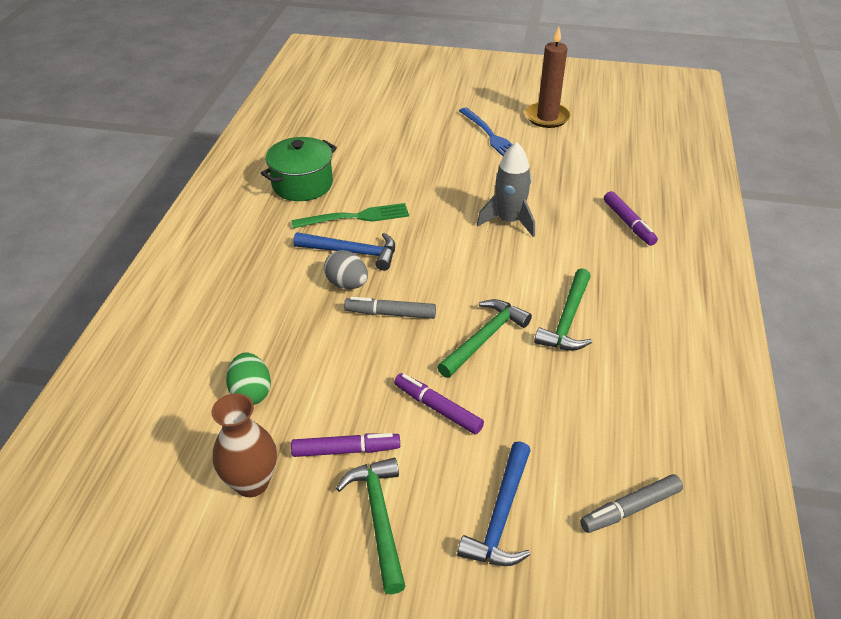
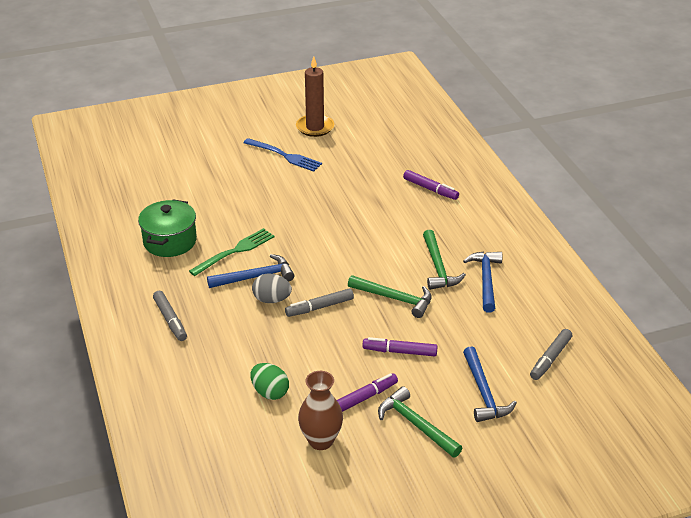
camera: 30 degrees left, 5 degrees down
(228, 266) = (170, 320): none -> grey marker
(484, 338) = (395, 299): green hammer -> green hammer turned 105 degrees clockwise
(508, 221) = (348, 215): grey rocket -> none
(617, 360) = (486, 280): none -> blue hammer

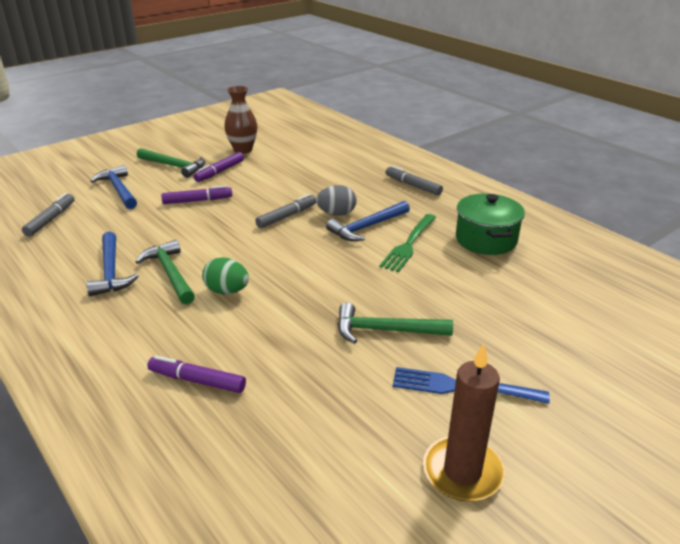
camera: 160 degrees right, 5 degrees down
(270, 392) = (295, 163): green egg -> green egg (227, 291)
(395, 299) = (213, 236): green hammer -> green hammer (385, 330)

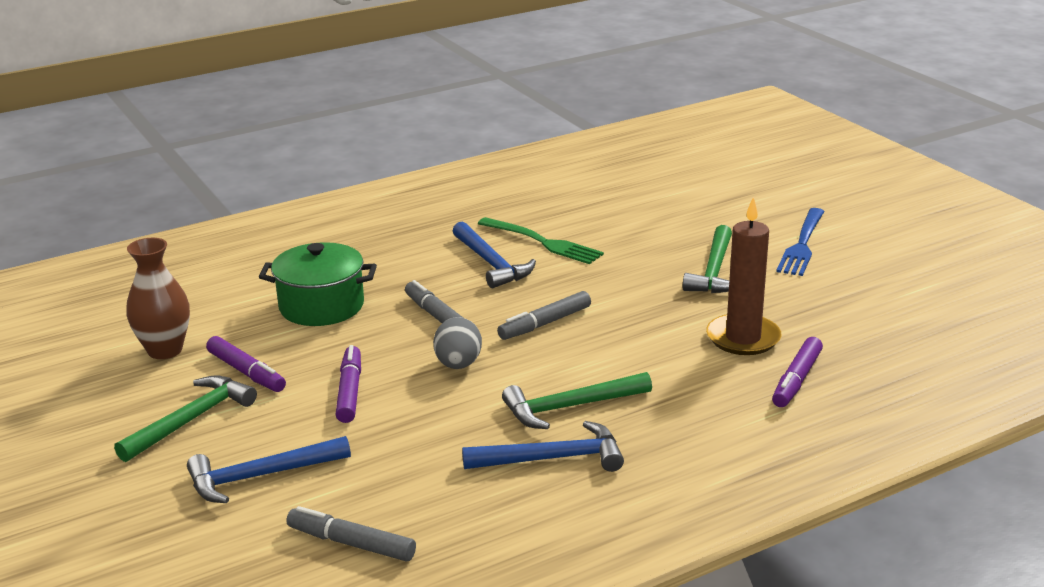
camera: 80 degrees left, 5 degrees down
(227, 291) = (623, 363): green egg -> none
(336, 213) = (445, 281): grey egg -> grey egg (458, 365)
(413, 185) = (387, 224): grey marker -> grey marker (544, 323)
(462, 472) = (904, 257): brown candle -> brown candle (743, 338)
(486, 240) = (546, 200): green pot -> green pot (321, 306)

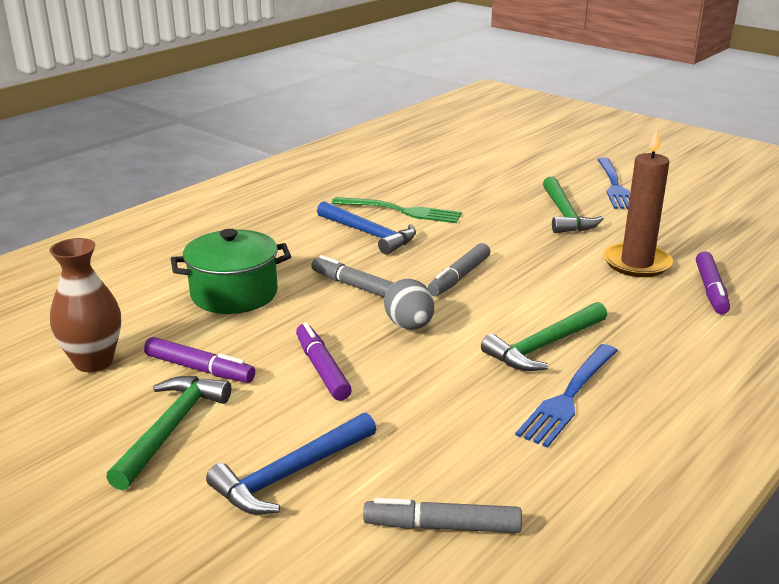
camera: 20 degrees left, 0 degrees up
(552, 458) = (569, 396): blue hammer -> blue fork

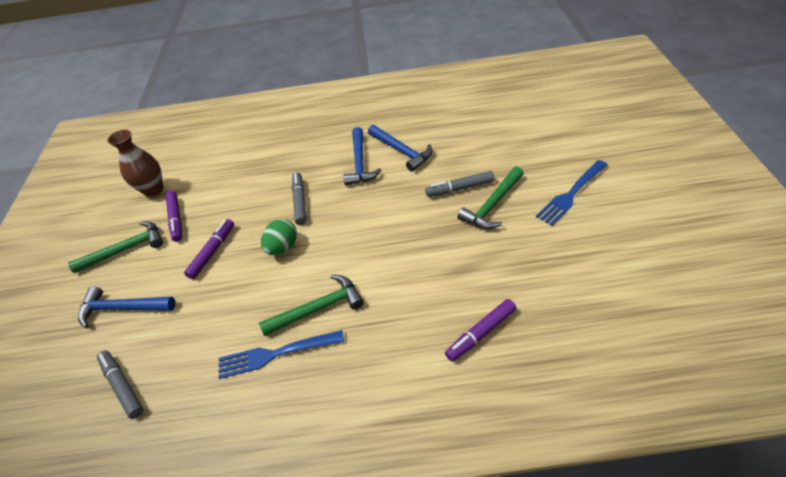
camera: 50 degrees right, 20 degrees up
(234, 294) = (248, 176): green pot -> none
(401, 211) = (401, 151): green fork -> blue hammer
(409, 326) = (283, 247): grey egg -> green egg
(459, 277) = (355, 225): grey marker -> grey marker (460, 188)
(544, 346) = (318, 308): green hammer -> green hammer turned 150 degrees clockwise
(636, 263) = (470, 277): brown candle -> none

